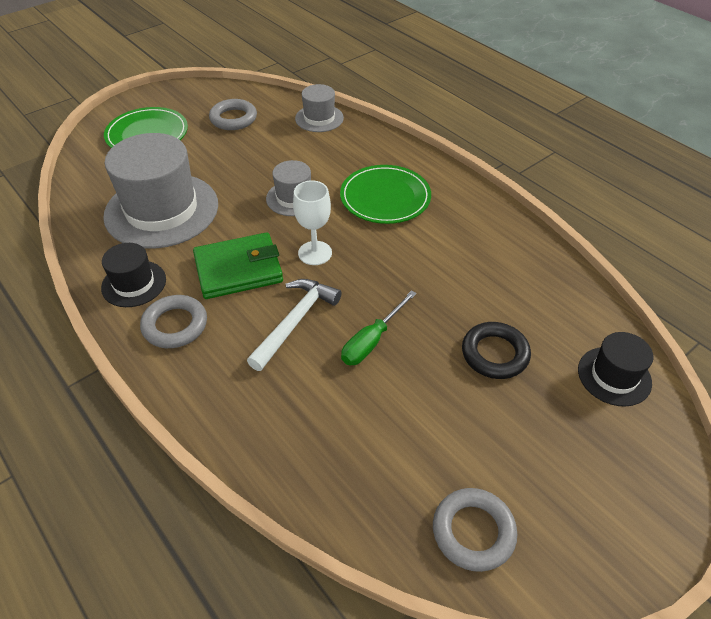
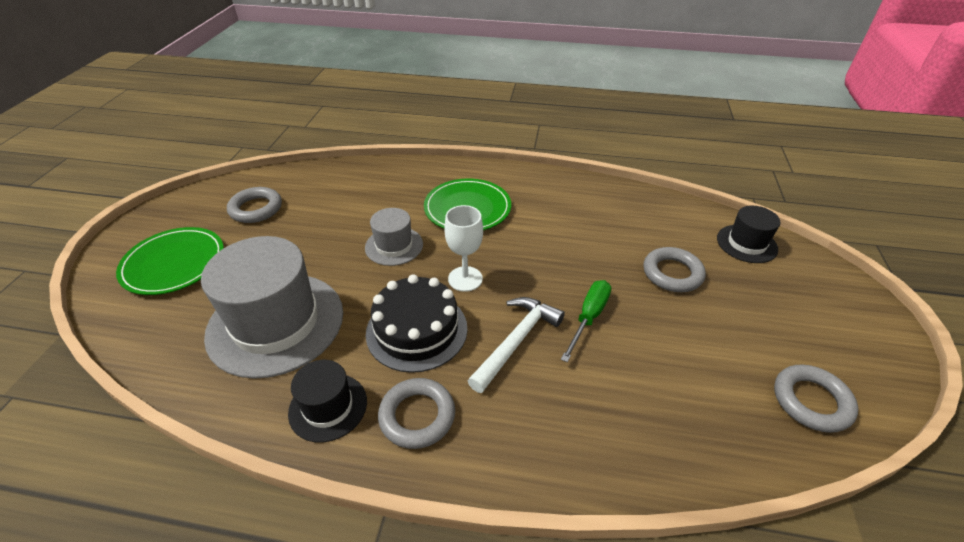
camera: 40 degrees left, 5 degrees down
(238, 269) = (416, 330): green wallet -> black cake
(295, 321) = (516, 341): white hammer -> white hammer turned 45 degrees clockwise
(319, 118) = (339, 174): grey hat -> none
(372, 341) = (589, 317): green screwdriver -> green screwdriver turned 150 degrees counterclockwise
(495, 354) = (672, 273): black ring -> grey ring

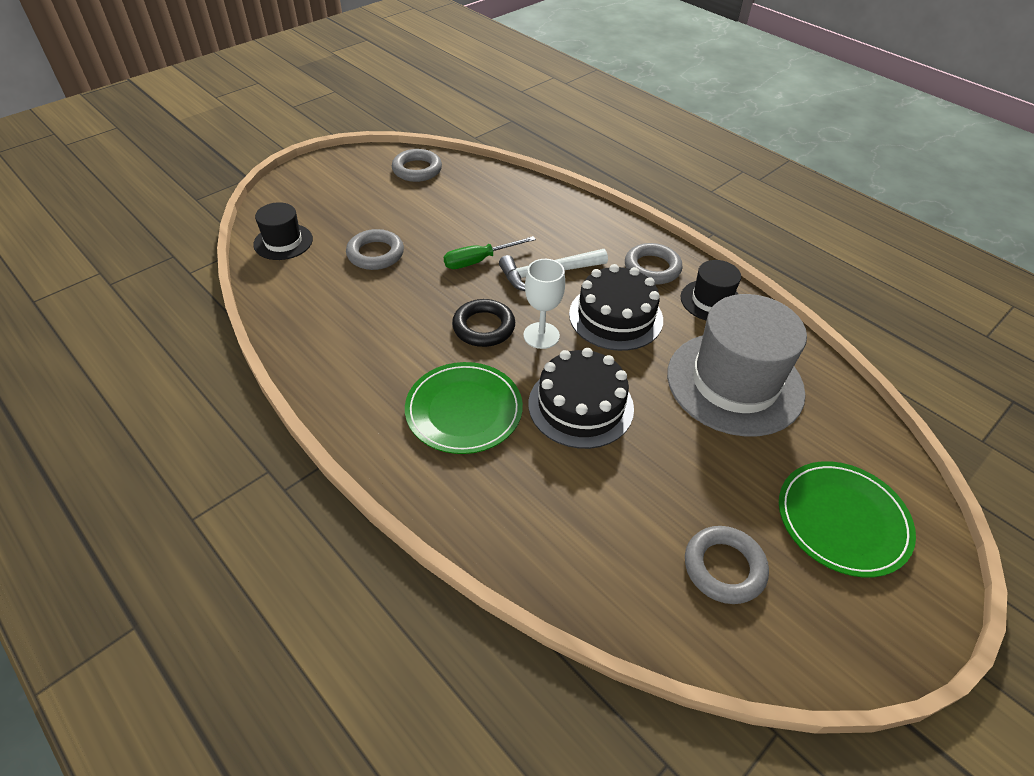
camera: 145 degrees left, 5 degrees up
(394, 246) = (580, 406): grey hat -> black cake
(514, 262) = (483, 327): none -> black ring

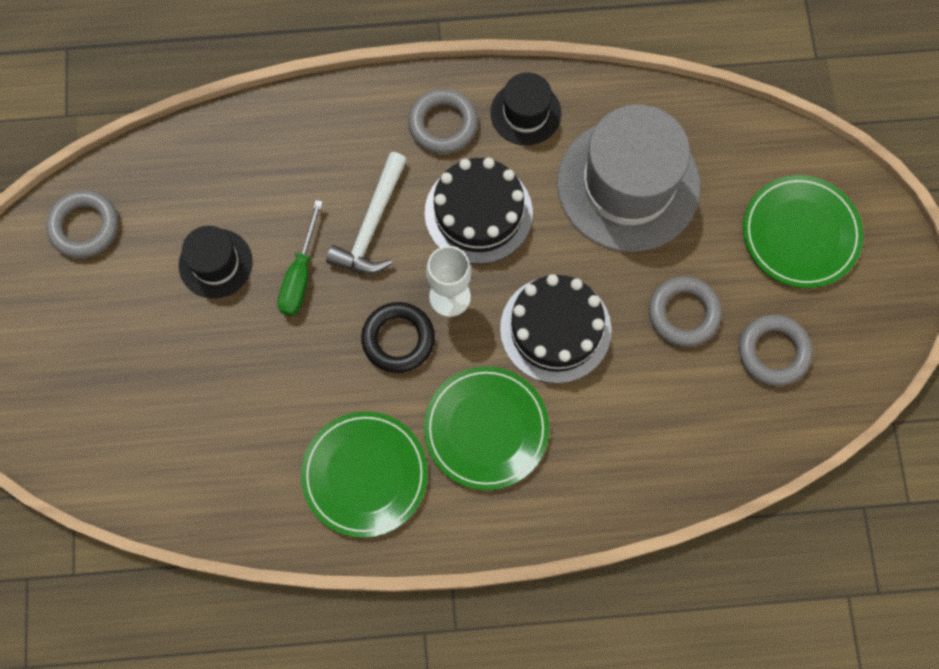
camera: 50 degrees left, 25 degrees up
(283, 242) = (104, 450): black hat -> black hat (215, 263)
(368, 364) = (365, 475): none -> green plate
(375, 254) = (205, 368): grey ring -> grey ring (683, 313)

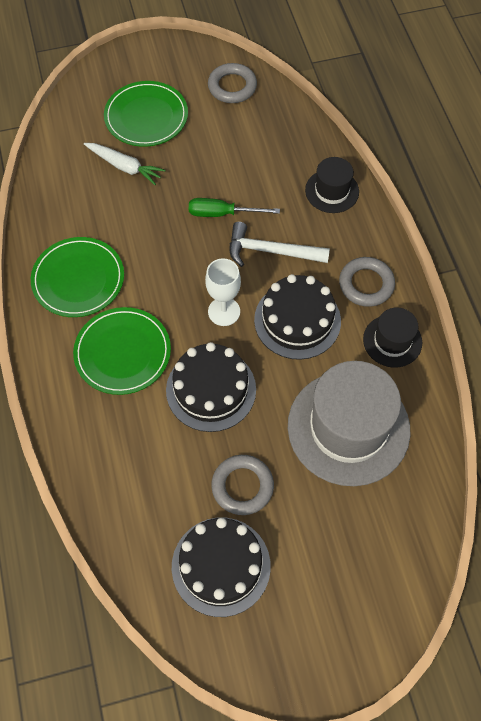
camera: 80 degrees right, 10 degrees down
(191, 392) = (125, 167): none -> white carrot
(215, 263) = (221, 163): black hat -> black hat (332, 191)
(398, 339) = (184, 283): black ring -> none
(773, 352) = (221, 566): grey ring -> black cake
(800, 233) = (337, 579): green plate -> green plate (146, 116)

